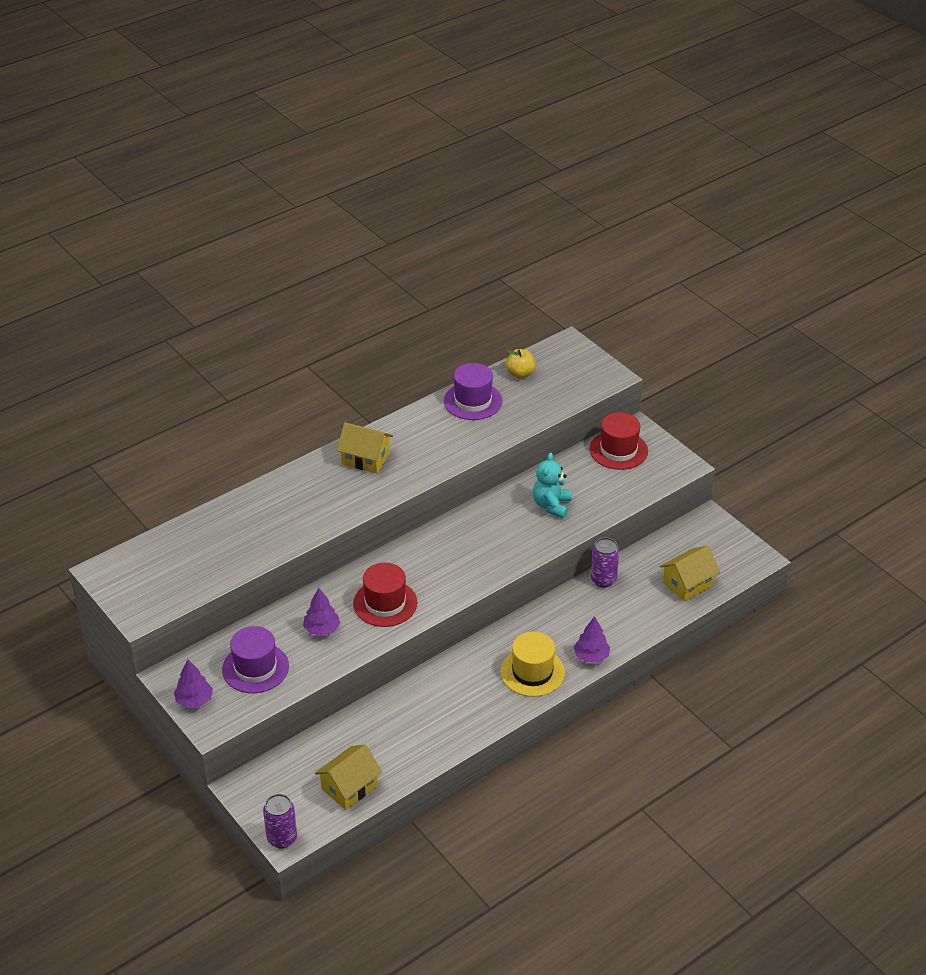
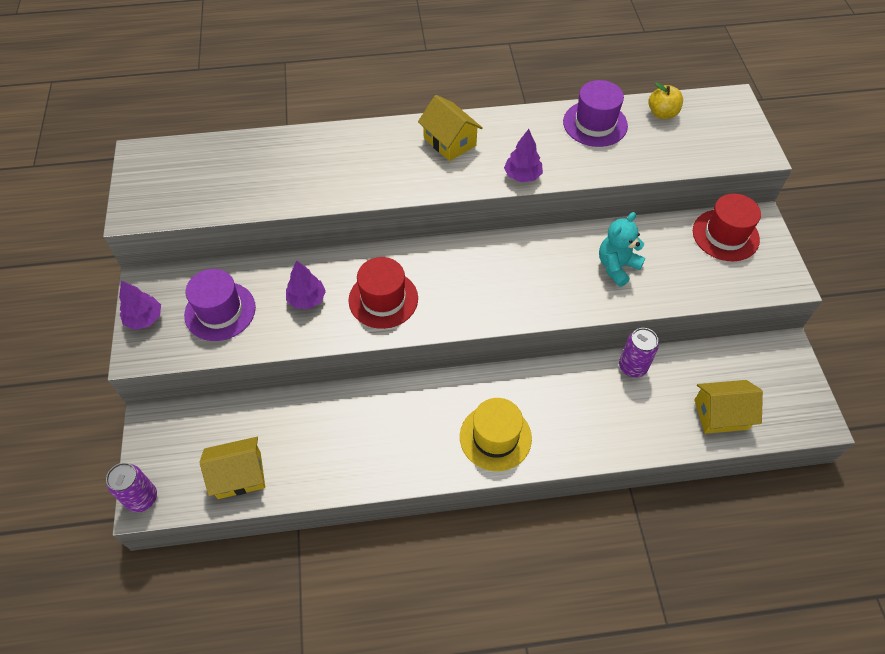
camera: 30 degrees right, 15 degrees up
(591, 656) = (566, 450): purple tree -> purple tree (522, 176)

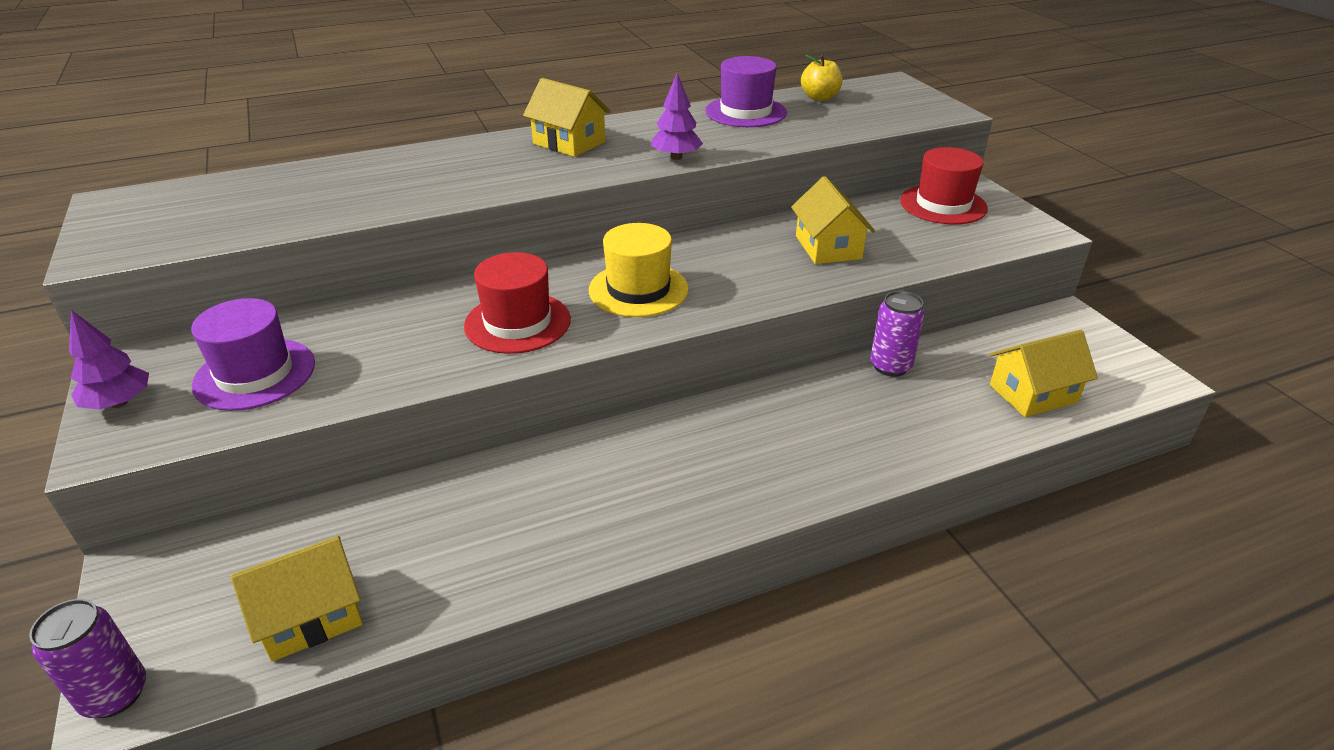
camera: 15 degrees left, 20 degrees down
(307, 299) = (398, 340): purple tree -> none
(495, 437) = (735, 478): yellow hat -> yellow hat (638, 289)
(617, 267) = (828, 247): turquoise teddy bear -> yellow house

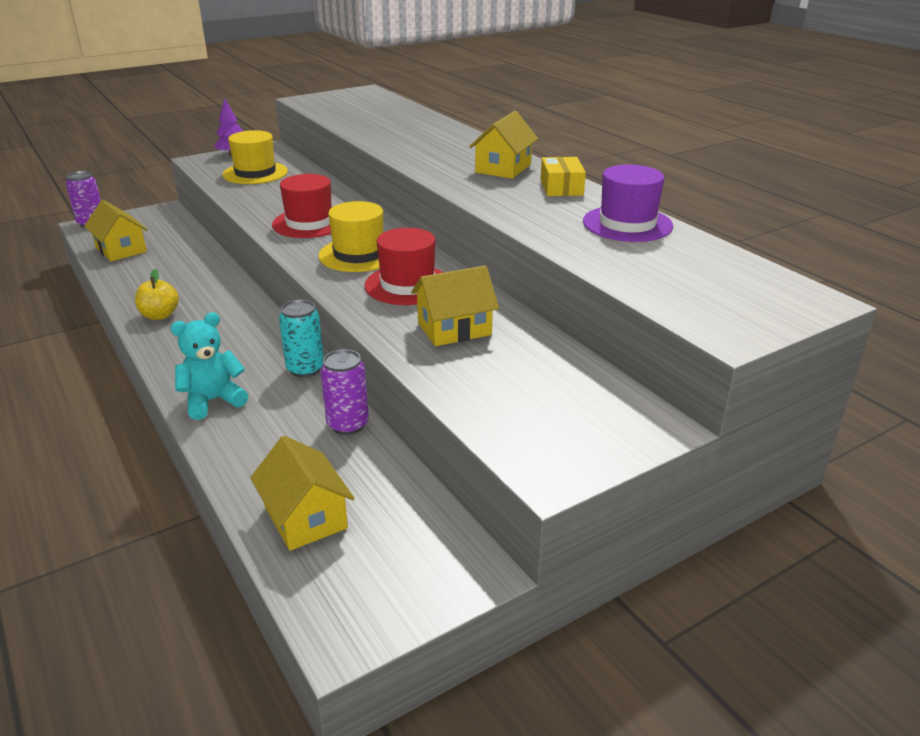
camera: 80 degrees right, 5 degrees down
(255, 374) = (255, 173): purple hat -> yellow hat
(643, 124) = (561, 187): none -> yellow box
(676, 157) = (492, 204): purple tree -> none
(783, 391) = (305, 369): none -> turquoise can
(820, 98) = (707, 257): yellow apple -> yellow apple (160, 315)
(847, 461) = (213, 401): none -> turquoise teddy bear
(943, 204) = (592, 400): red hat -> red hat (407, 285)

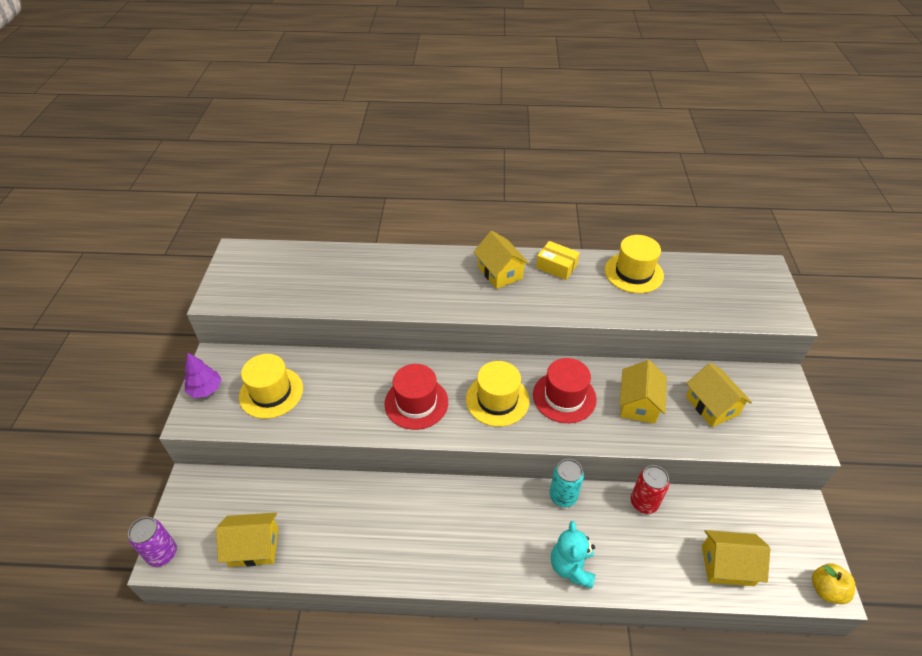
camera: 55 degrees left, 15 degrees up
(160, 315) = (415, 558): yellow apple -> yellow apple (826, 590)
(348, 424) = (644, 503): purple can -> red can
(519, 378) = (712, 406): none -> yellow house
(627, 224) = (633, 273): purple hat -> yellow hat

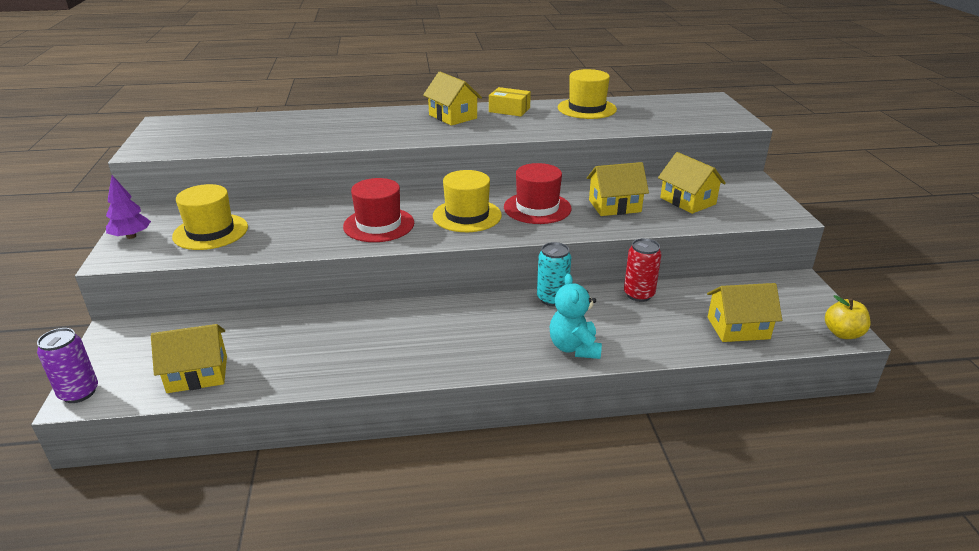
camera: 10 degrees left, 15 degrees down
(638, 404) = (614, 206): yellow house -> yellow house turned 75 degrees clockwise

